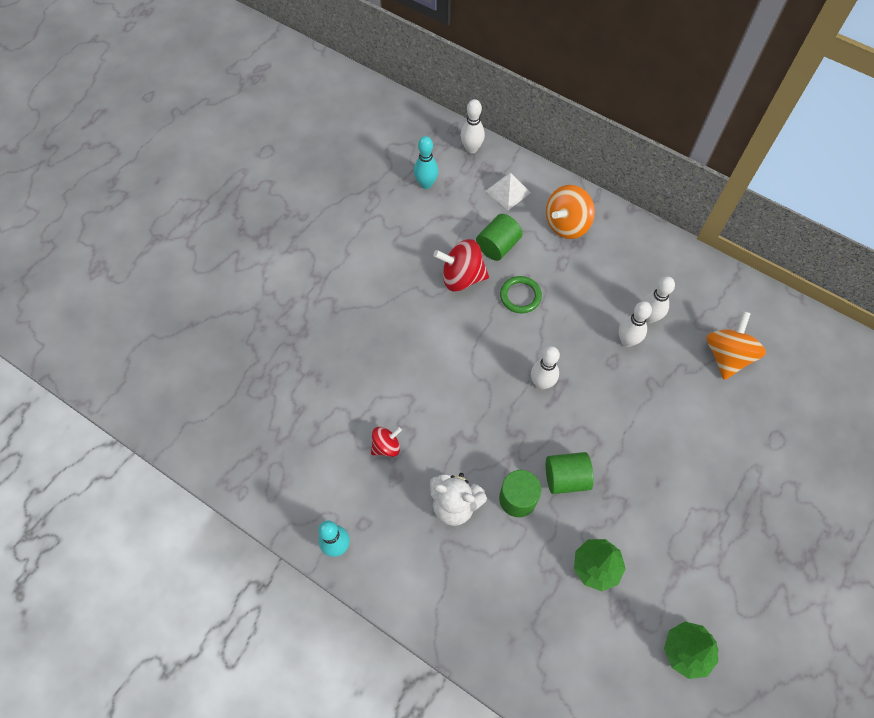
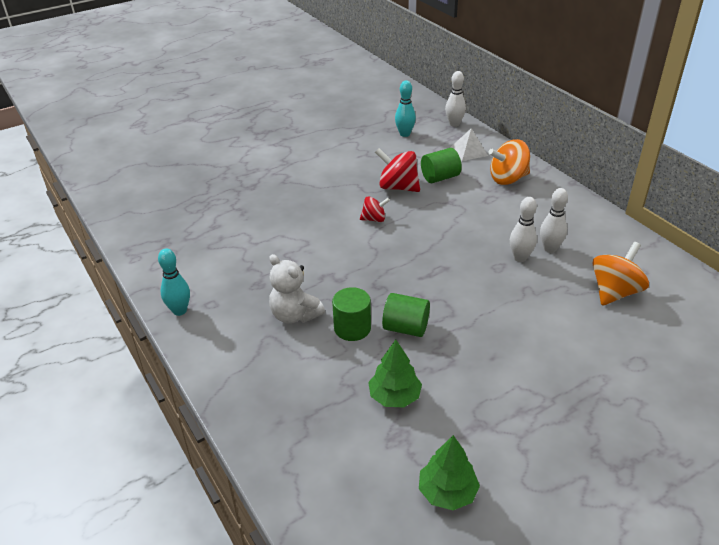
camera: 25 degrees right, 25 degrees down
(386, 446) = (265, 264): red spinning top -> red spinning top (374, 219)
(520, 296) = (440, 209): green ring -> none
(541, 383) = (424, 263): white bowling pin -> none

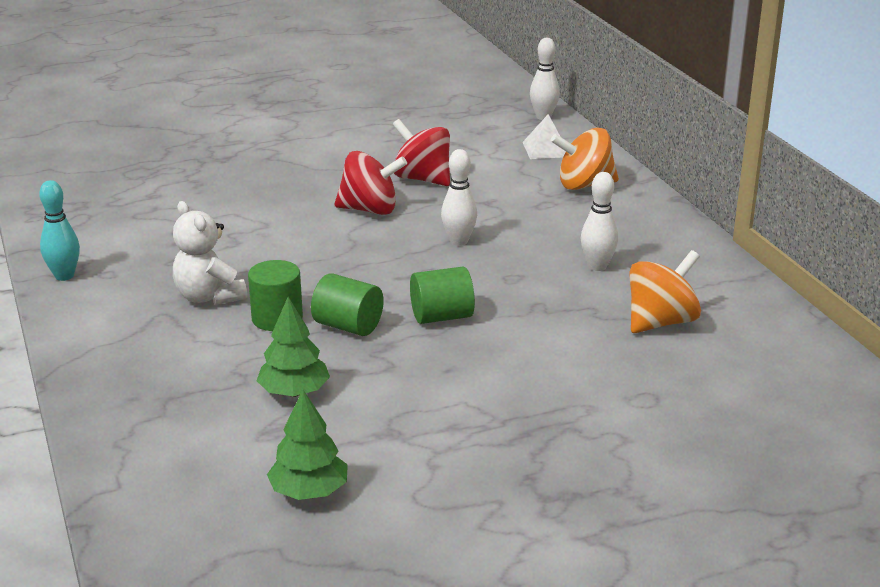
camera: 10 degrees right, 10 degrees down
(374, 219) = (370, 210): red spinning top -> red spinning top, size x1.71
(404, 134) = (465, 122): turquoise bowling pin -> none
(440, 177) = (487, 174): green cylinder -> green cylinder (441, 316)
(520, 258) = (549, 271): white bowling pin -> white bowling pin (459, 241)

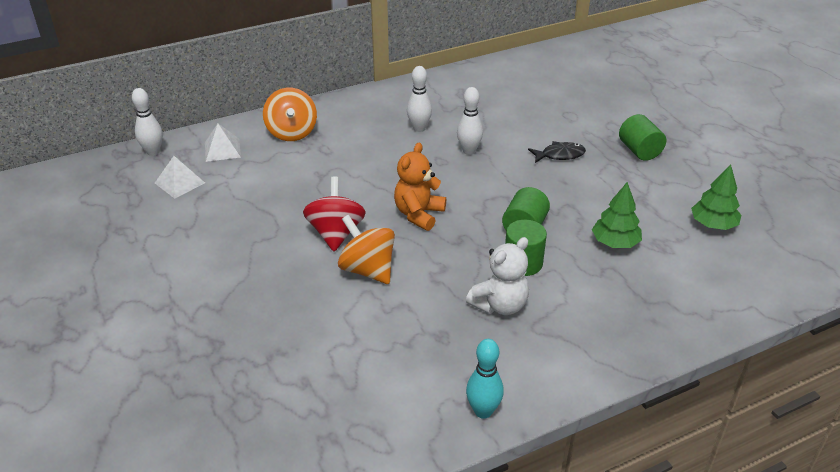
camera: 95 degrees left, 10 degrees up
(394, 258) = (419, 214): none -> orange teddy bear
(422, 179) = (276, 209): red spinning top -> none
(441, 316) = (500, 187): green cylinder -> green cylinder (639, 151)
(459, 241) = (389, 185): white bowling pin -> white bowling pin (469, 151)
(481, 132) = (180, 182): none -> white pyramid
(520, 374) = (559, 155): none -> black fish
(661, 322) = (485, 108): orange spinning top -> orange spinning top (368, 270)

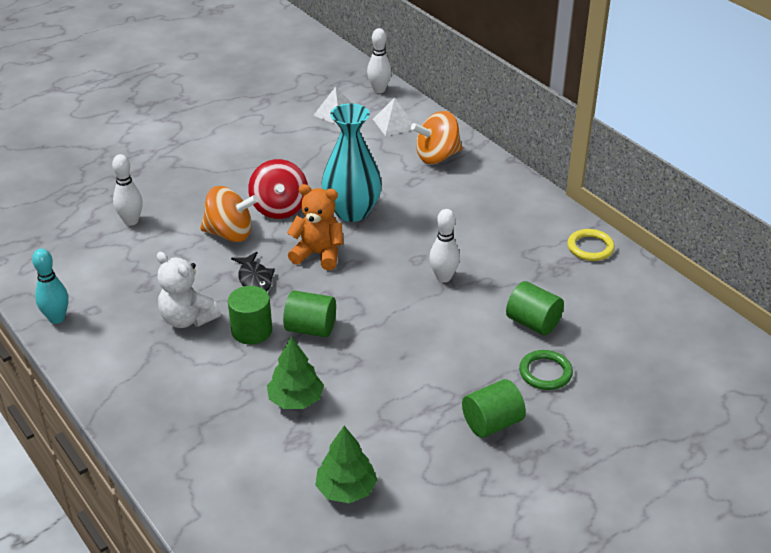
camera: 80 degrees right, 0 degrees up
(336, 233) = (279, 208): red spinning top -> red spinning top turned 90 degrees clockwise
(359, 189) = (352, 211): none -> turquoise vase
(368, 270) = (230, 234): orange spinning top -> orange spinning top turned 60 degrees clockwise
(419, 128) = (476, 237): white bowling pin -> white bowling pin (131, 221)
(448, 82) = (590, 247): none -> yellow ring
(532, 118) = (533, 323): none -> green cylinder
(559, 155) = (458, 350): black fish -> black fish (254, 279)
(587, 122) = (545, 372): none -> green ring

